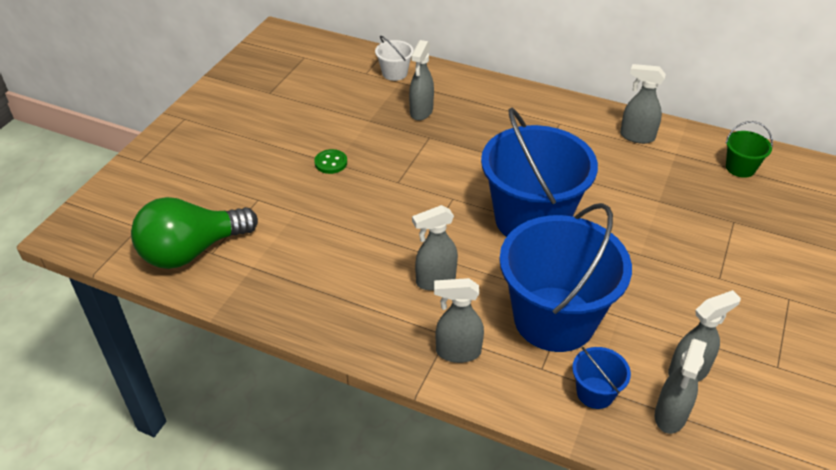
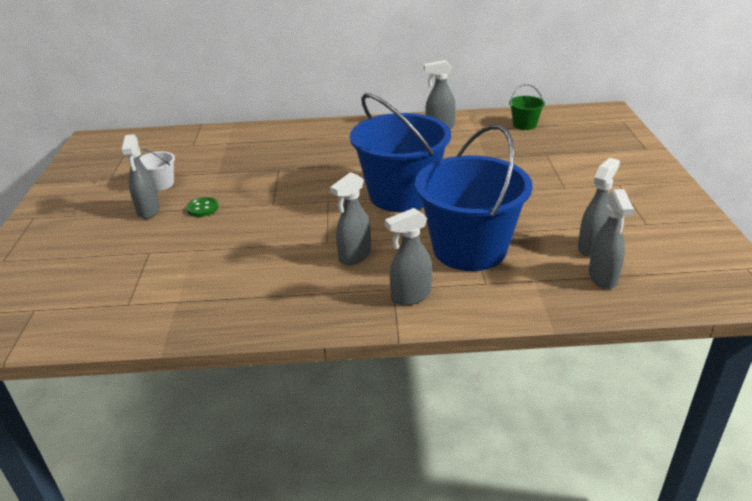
camera: 25 degrees left, 10 degrees down
(192, 251) = (106, 309): green light bulb -> none
(394, 73) = (218, 138): white bucket -> white bucket (161, 184)
(421, 112) = (259, 156): grey spray bottle -> grey spray bottle (148, 211)
(595, 393) = (538, 283): blue bucket -> none

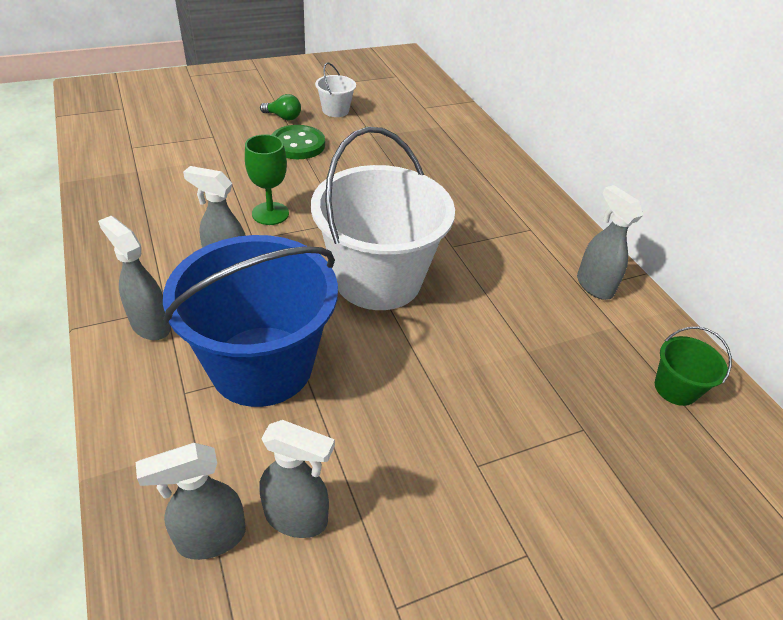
camera: 65 degrees right, 10 degrees up
(148, 211) = (283, 117): grey spray bottle -> green light bulb
(202, 208) = (298, 144): green button -> green button, size x1.63
(297, 231) = (270, 213): none -> green goblet
(401, 195) = (378, 279): blue bucket -> white bucket

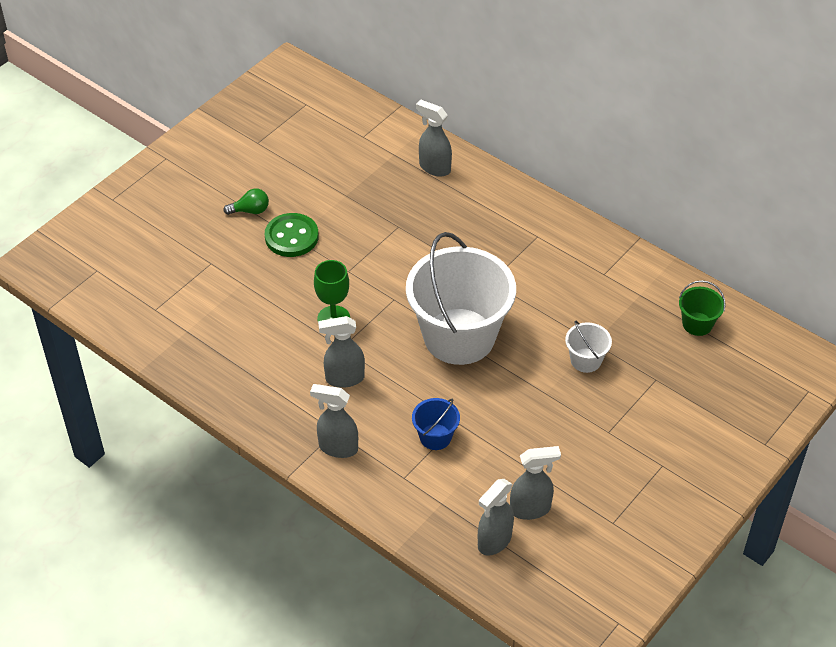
camera: 25 degrees left, 5 degrees up
(262, 365) = (435, 437): blue bucket -> blue bucket, size x0.42
(335, 110) = (288, 179): white bucket -> white bucket (586, 360)
(594, 286) = (609, 267): grey spray bottle -> grey spray bottle (434, 168)

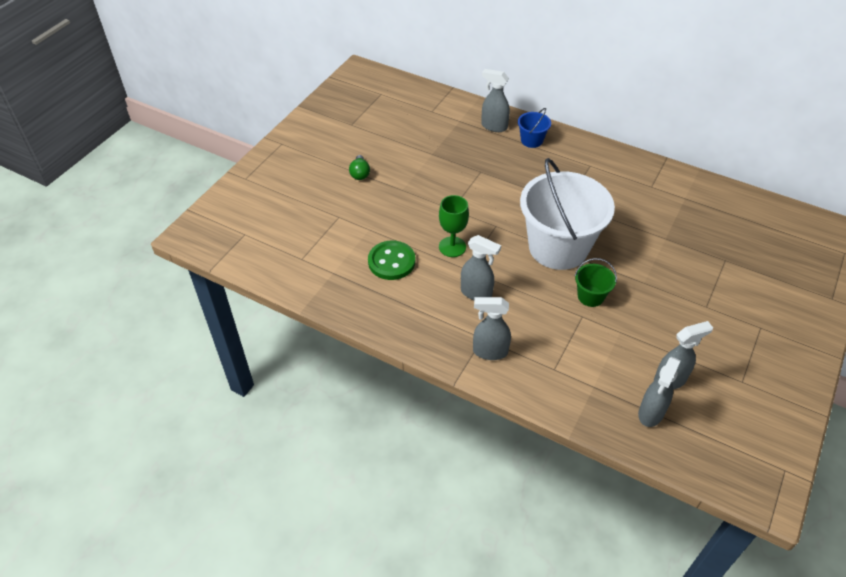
camera: 10 degrees left, 0 degrees up
(250, 211) = (360, 173): green light bulb -> green light bulb turned 105 degrees clockwise
(291, 237) = (399, 189): green button -> green button (391, 262)
(344, 378) = (476, 293): grey spray bottle -> grey spray bottle turned 135 degrees counterclockwise
(435, 437) = (568, 330): blue bucket -> blue bucket (531, 140)
(586, 360) = (665, 252): white bucket -> none
(697, 324) = (738, 214): green bucket -> green bucket (590, 296)

